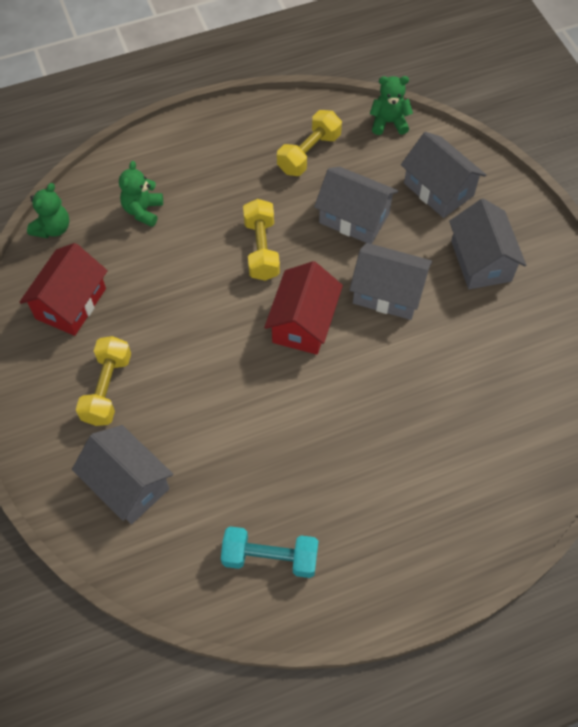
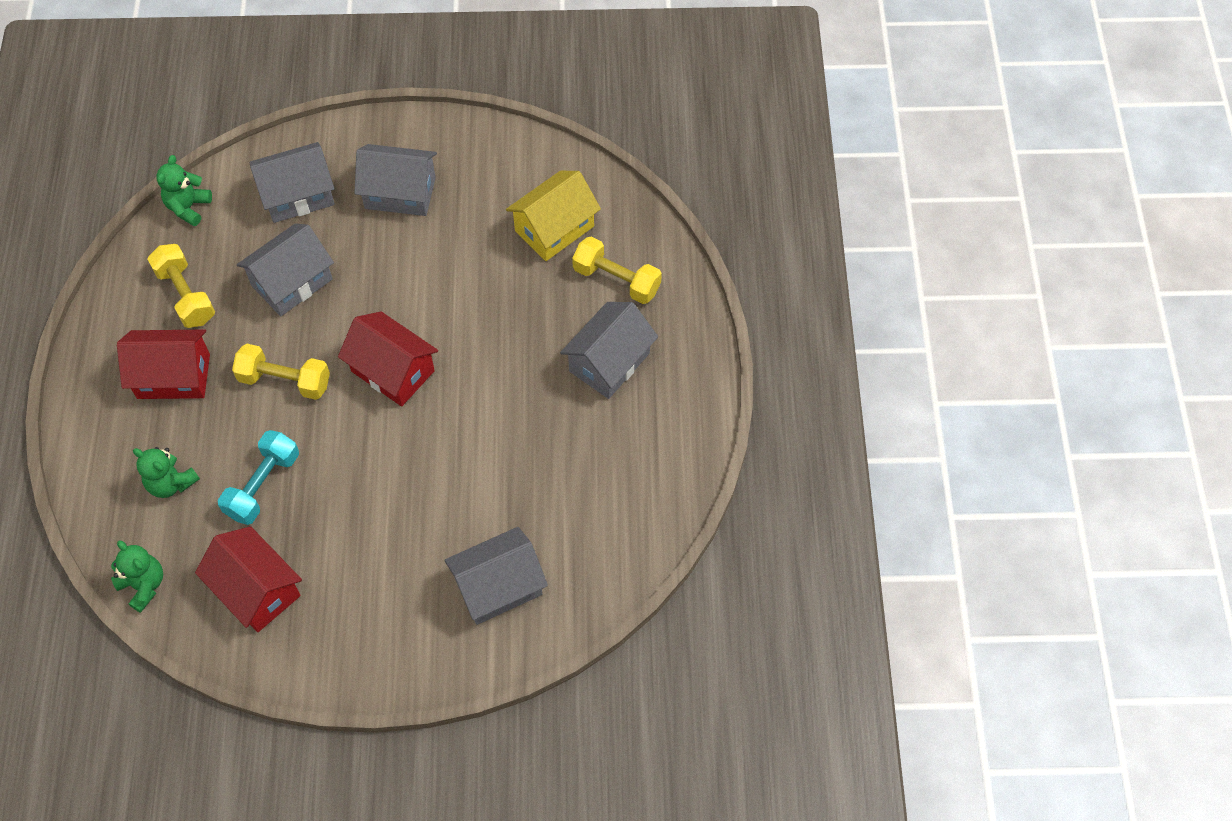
camera: 70 degrees left, 0 degrees up
(107, 389) = (381, 579): yellow dumbbell -> yellow dumbbell (616, 280)
(234, 175) = (173, 376): none -> red house
(270, 557) = (625, 480): turquoise dumbbell -> turquoise dumbbell (263, 485)
(387, 293) = (395, 285): grey house -> grey house (609, 362)
(509, 398) = (554, 229): none -> yellow house

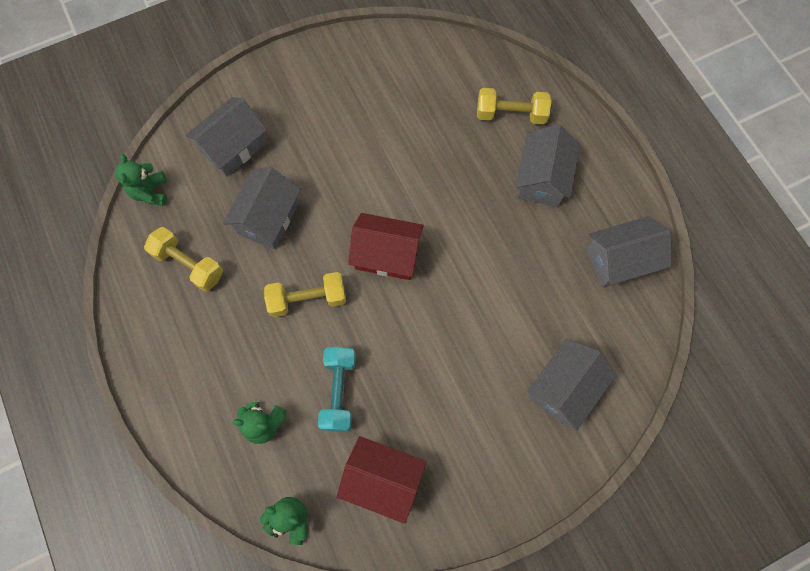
camera: 25 degrees left, 10 degrees up
(173, 376) = (216, 335): red house -> none
(400, 193) = (312, 113): grey house -> grey house (619, 260)
(554, 229) = (443, 94): yellow house -> none

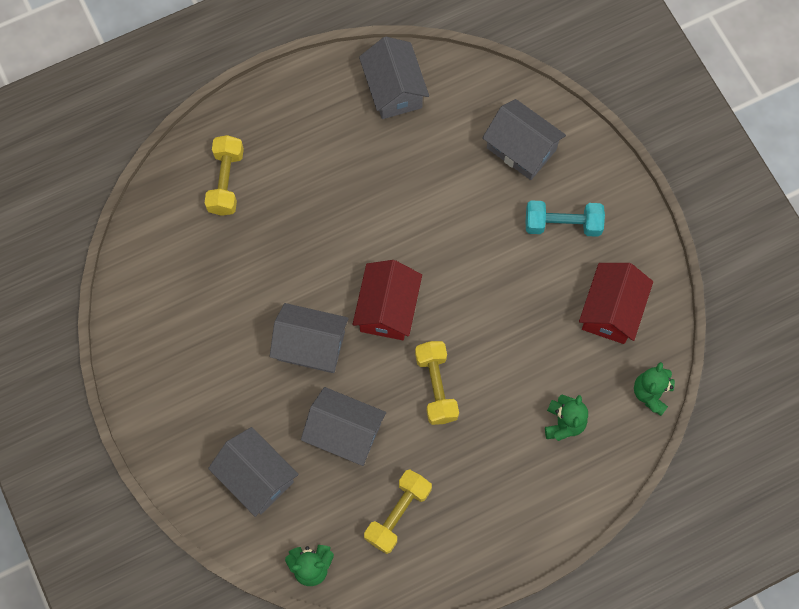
camera: 90 degrees left, 0 degrees up
(339, 391) = (530, 353): turquoise dumbbell -> turquoise dumbbell (562, 224)
(542, 178) = (303, 155): grey house -> grey house (311, 346)

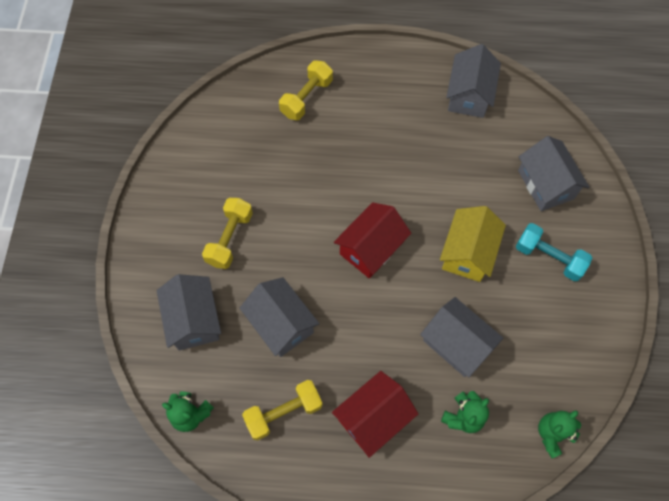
camera: 30 degrees right, 5 degrees down
(311, 346) = (296, 244): grey house -> grey house (456, 344)
(436, 387) = (374, 328): yellow dumbbell -> yellow dumbbell (230, 238)
(483, 262) = (467, 253): none -> yellow house
(611, 310) = (553, 347): red house -> red house (373, 418)

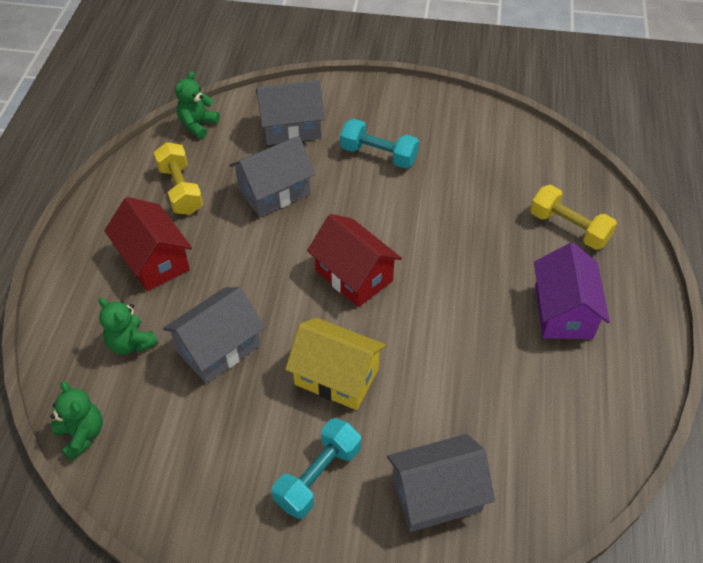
camera: 95 degrees right, 15 degrees down
(230, 238) = (378, 155): yellow dumbbell -> turquoise dumbbell
(387, 106) = (563, 312): none -> purple house
(469, 95) = (591, 414): grey house -> none

